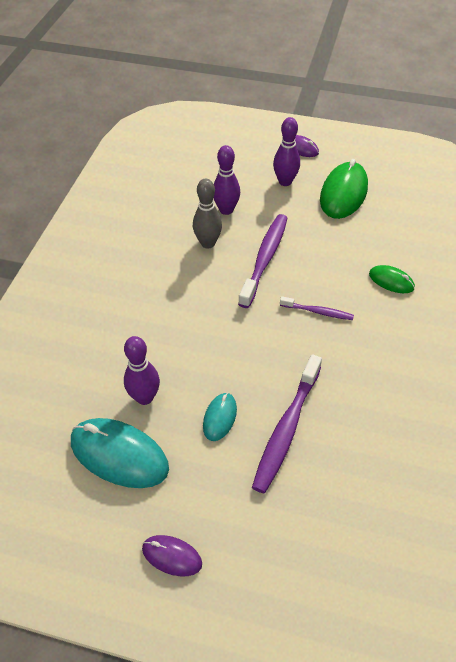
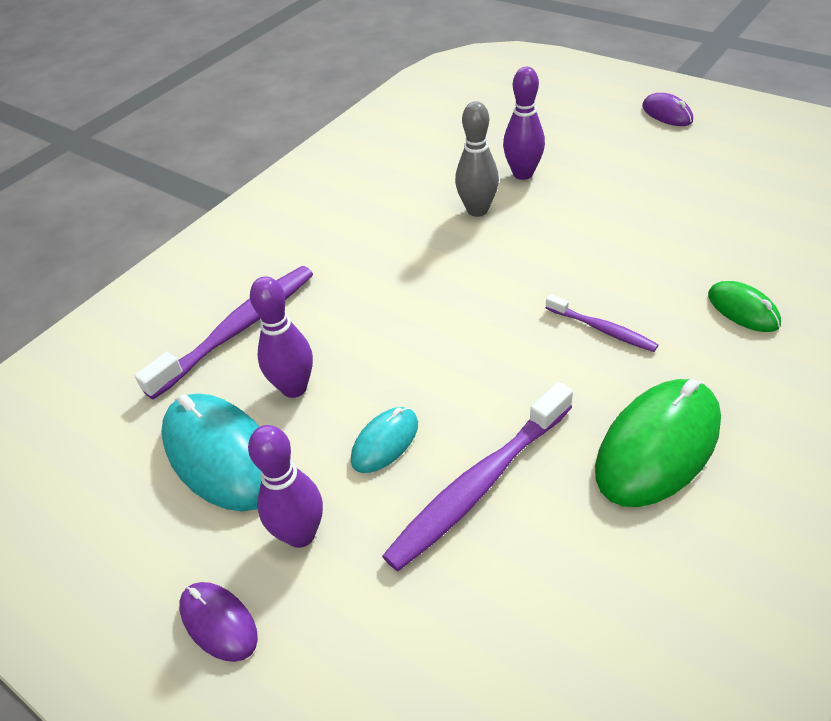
camera: 25 degrees right, 5 degrees down
(265, 259) = (551, 244): purple toothbrush -> purple toothbrush (238, 329)
(285, 182) = (625, 151): purple bowling pin -> purple bowling pin (300, 534)
(343, 193) = (710, 178): green mouse -> green mouse (658, 446)

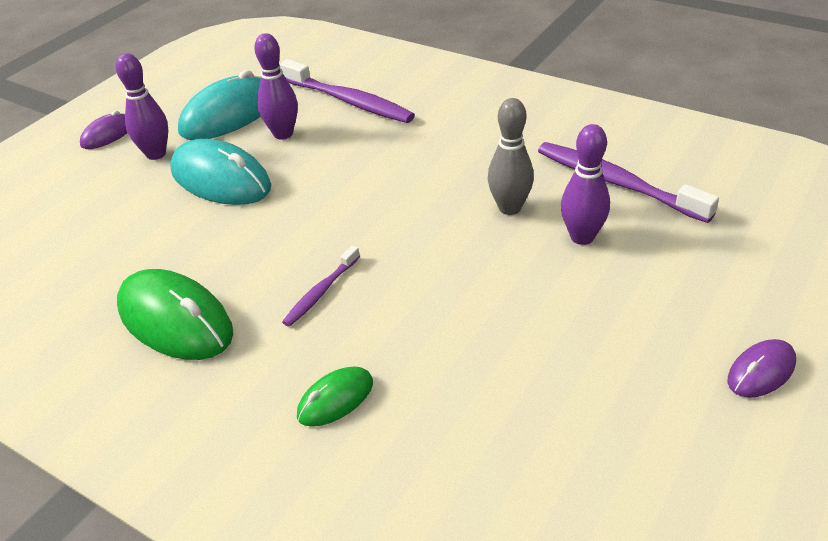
camera: 85 degrees right, 5 degrees down
(385, 442) = (221, 179): turquoise mouse -> turquoise mouse, size x1.90
(479, 485) = (169, 225): purple toothbrush -> purple toothbrush (617, 183)

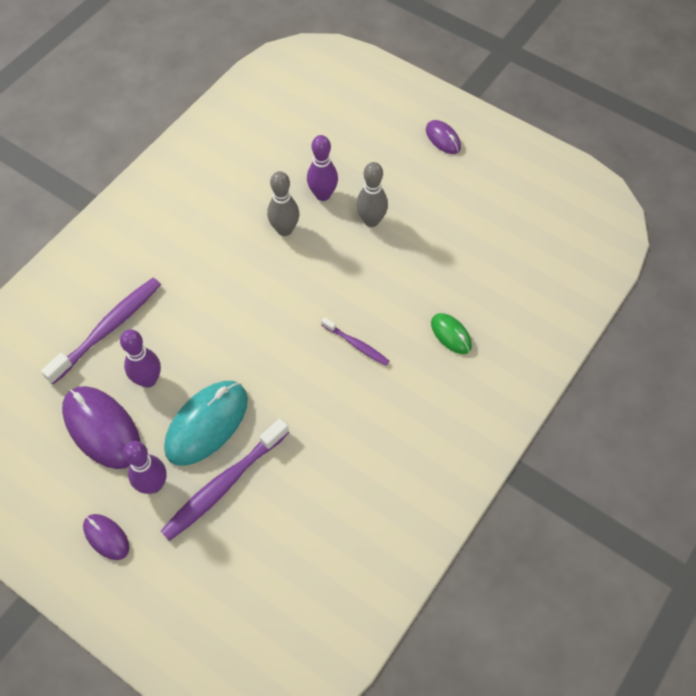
camera: 90 degrees left, 20 degrees up
(175, 320) = (374, 435): green mouse -> none
(229, 115) = (102, 428): turquoise mouse -> purple mouse
(546, 291) = (371, 221): none -> grey bowling pin
(617, 183) = (269, 166): purple toothbrush -> purple toothbrush (224, 485)

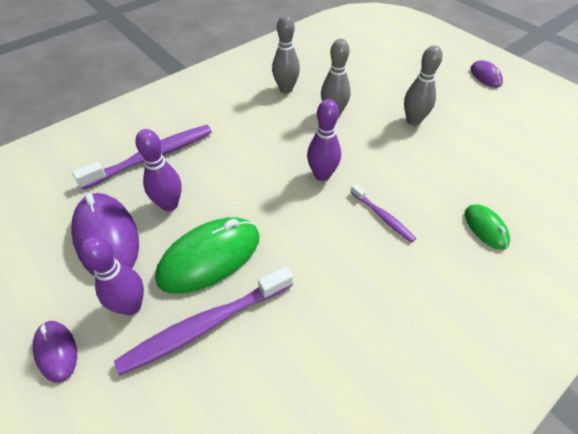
camera: 15 degrees right, 10 degrees down
(207, 424) = (210, 257): turquoise mouse -> green mouse
(224, 205) = (286, 89): none -> grey bowling pin
(323, 195) = (372, 96): purple bowling pin -> purple bowling pin (322, 175)

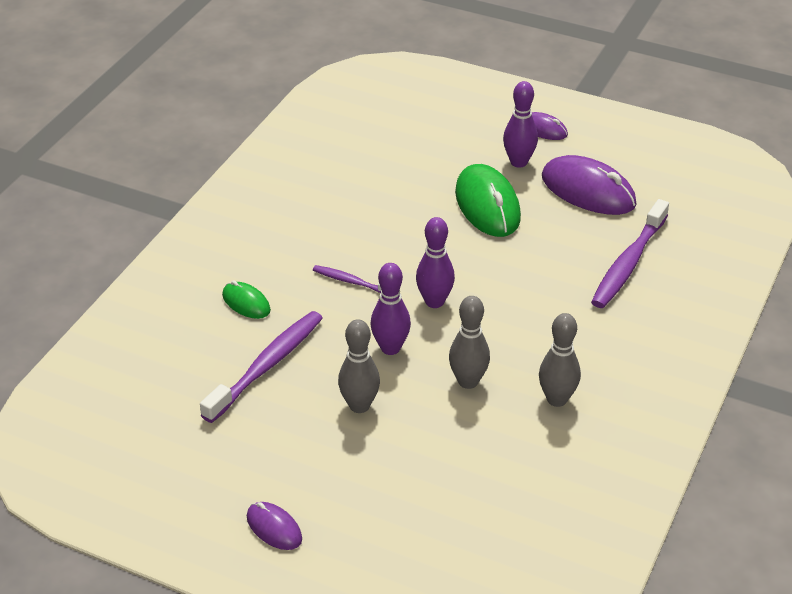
camera: 155 degrees right, 10 degrees down
(169, 205) = (562, 229): purple bowling pin -> purple bowling pin (390, 348)
(205, 325) = (453, 169): purple toothbrush -> purple toothbrush (266, 366)
(210, 257) = (487, 205): green mouse -> green mouse turned 45 degrees counterclockwise

